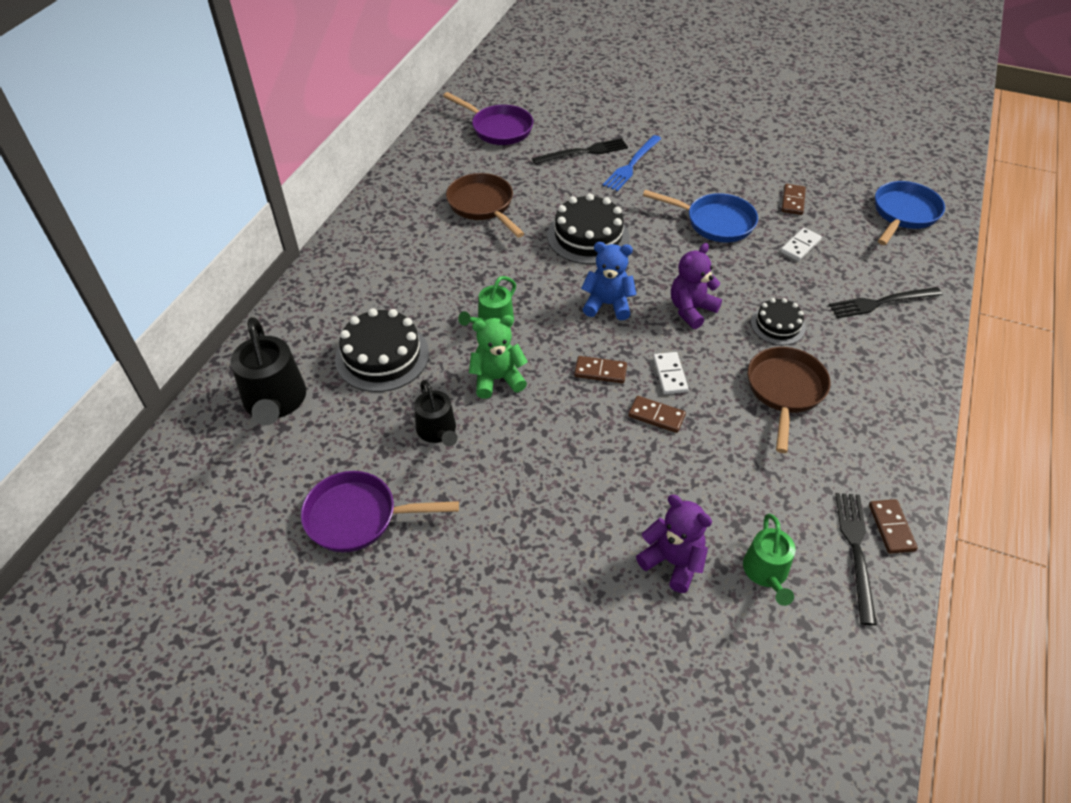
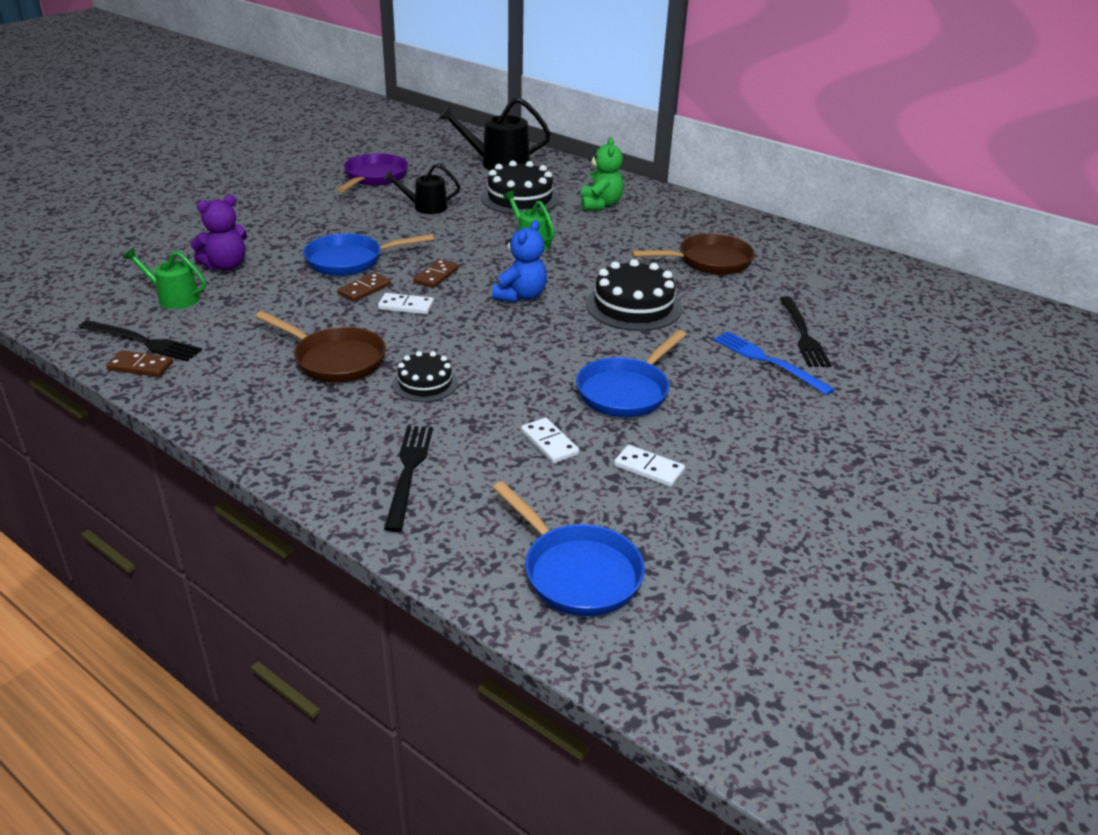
camera: 105 degrees right, 15 degrees down
(497, 379) = (461, 234): green teddy bear -> green teddy bear (600, 204)
(498, 129) = (862, 291): purple pan -> none
(603, 451) = (350, 261): none -> blue pan
(691, 310) = (484, 338): purple teddy bear -> none
(793, 201) = (648, 468): brown domino -> white domino

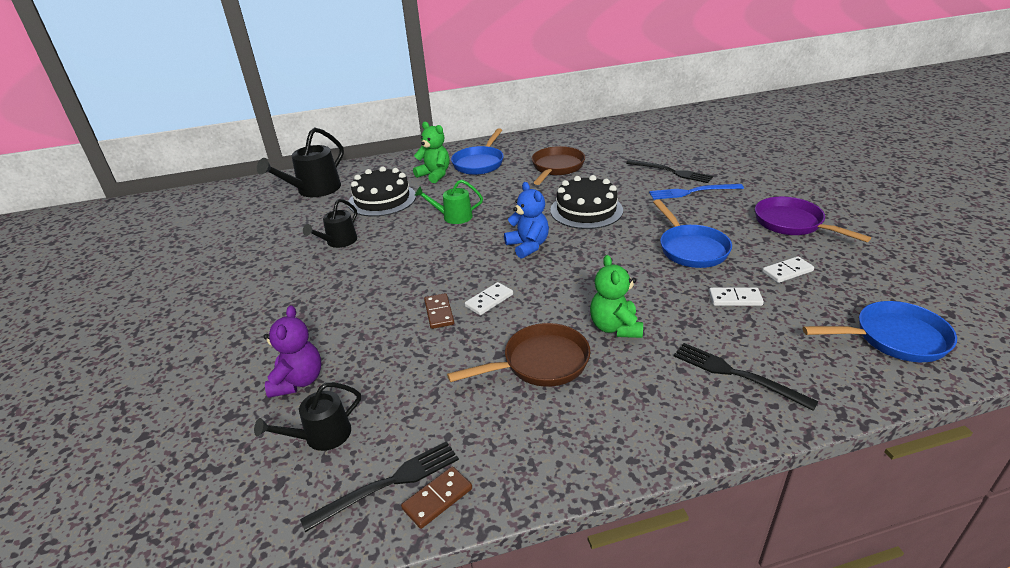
camera: 50 degrees left, 0 degrees up
(174, 298) = (322, 436): green watering can -> black watering can
(350, 261) = (380, 305): blue pan -> blue pan (479, 163)
(374, 177) = (248, 249): purple pan -> purple pan (792, 223)
(425, 383) = (615, 327): black cake -> green teddy bear
(436, 276) = (457, 272): brown domino -> none

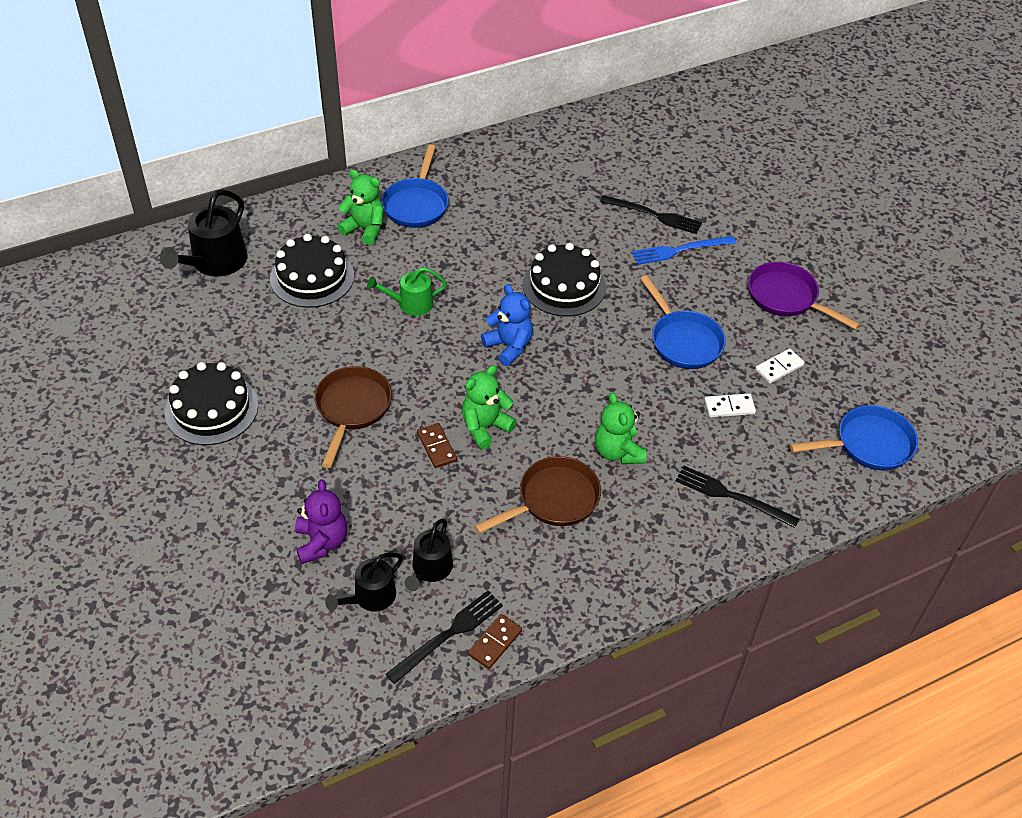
camera: 15 degrees left, 15 degrees up
(259, 275) = (211, 408): none -> black cake
(339, 241) = (285, 351): black watering can -> black watering can (430, 569)
(489, 300) = (485, 427): white domino -> green teddy bear
(556, 167) = (516, 211): brown pan -> brown pan (352, 408)

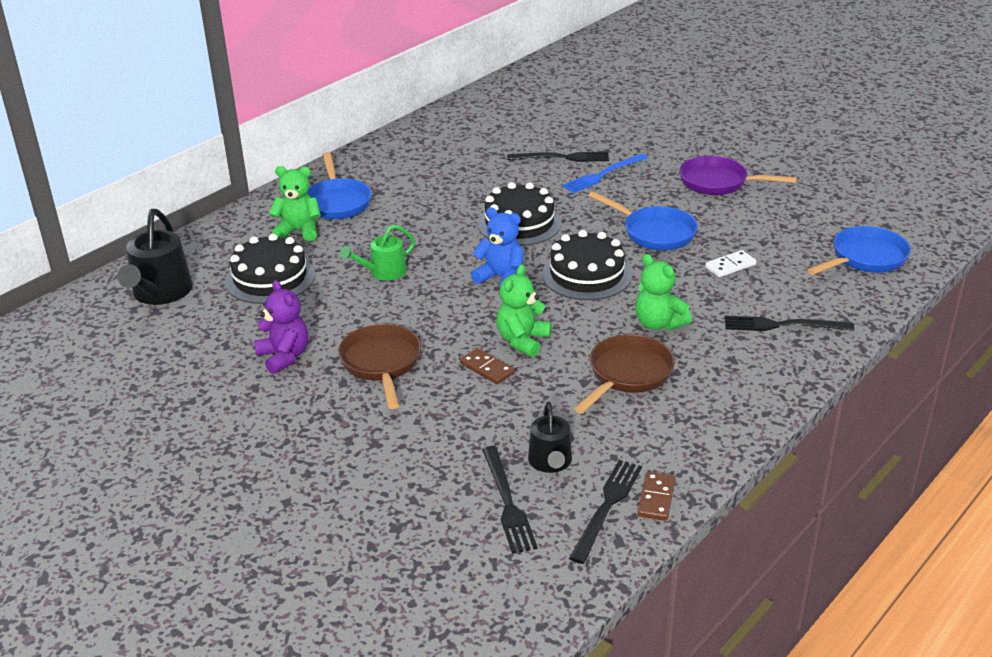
camera: 20 degrees left, 15 degrees down
(211, 408) = (233, 405): black cake -> black cake (586, 275)
(321, 542) = (425, 475): purple teddy bear -> purple teddy bear (284, 357)
(370, 597) = (507, 502): black watering can -> black fork
(779, 368) = (750, 229): white domino -> none

